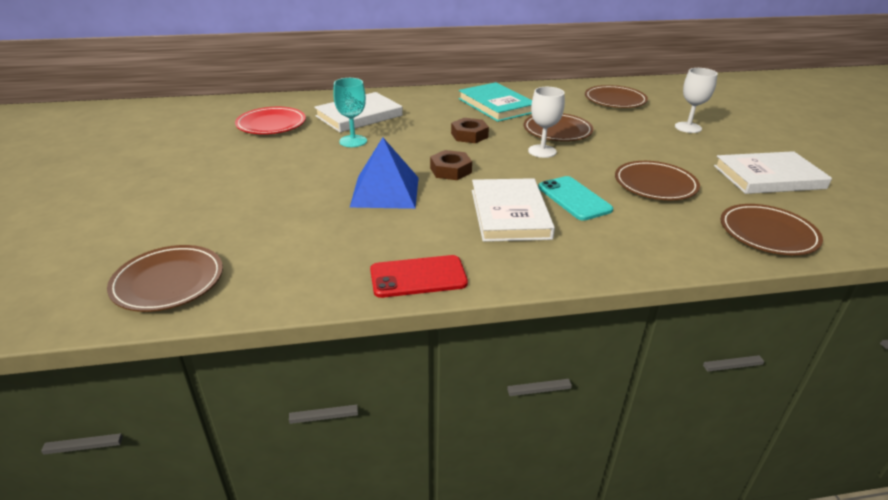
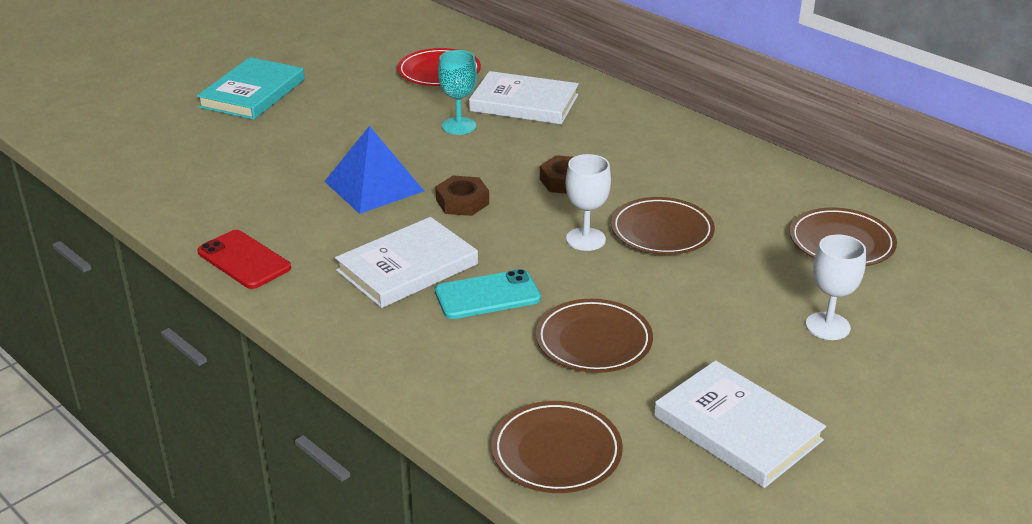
camera: 55 degrees right, 0 degrees up
(168, 282) = (138, 161): brown plate -> none
(496, 105) = (681, 167): turquoise book -> turquoise book (252, 93)
(574, 198) = (487, 295): turquoise phone -> turquoise phone turned 45 degrees clockwise

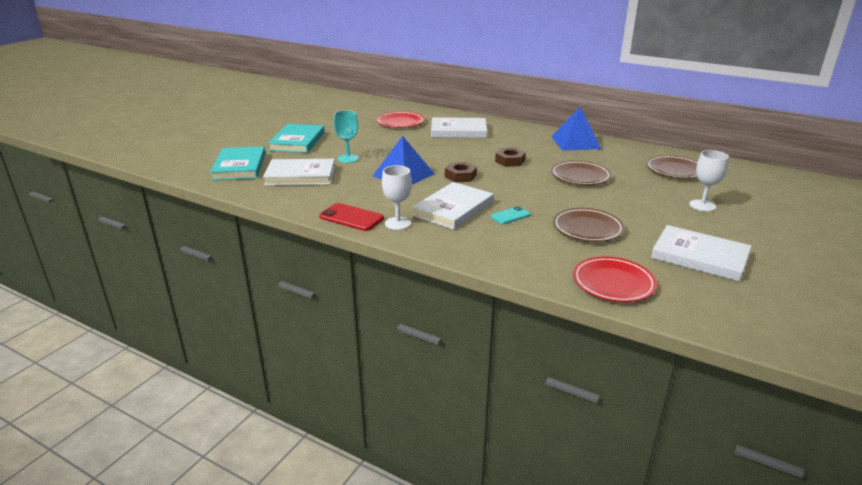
camera: 15 degrees left, 5 degrees down
(139, 134) = (239, 166): none -> turquoise book
(217, 165) = (300, 175): none -> white book
(459, 126) = (430, 144): turquoise goblet -> turquoise goblet (348, 158)
(487, 295) = (510, 216): turquoise phone -> turquoise phone, size x0.63
(556, 452) = (613, 283): brown plate -> red plate
(585, 239) = (543, 184): white goblet -> white goblet (398, 223)
(709, 155) = (575, 142): none -> blue pyramid

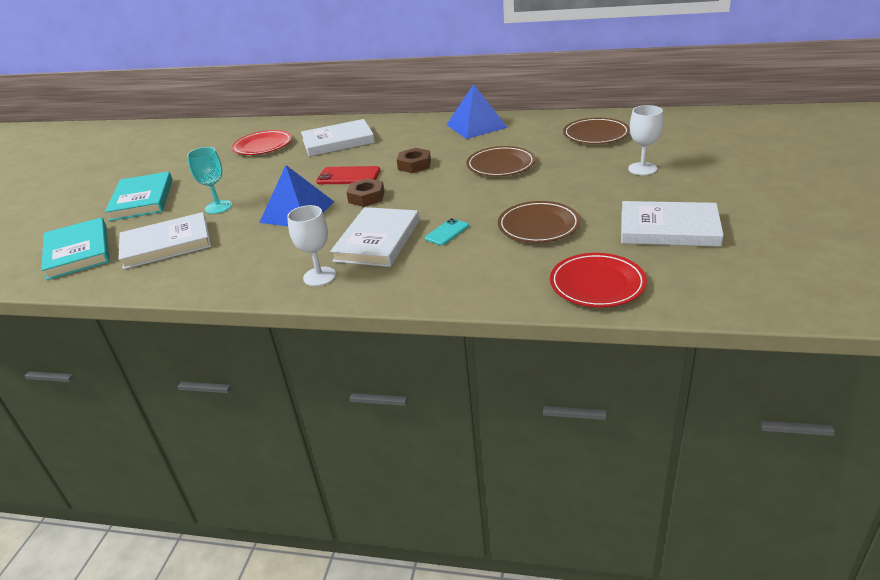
camera: 15 degrees left, 5 degrees up
(351, 217) = (258, 284): red phone -> red phone (348, 176)

